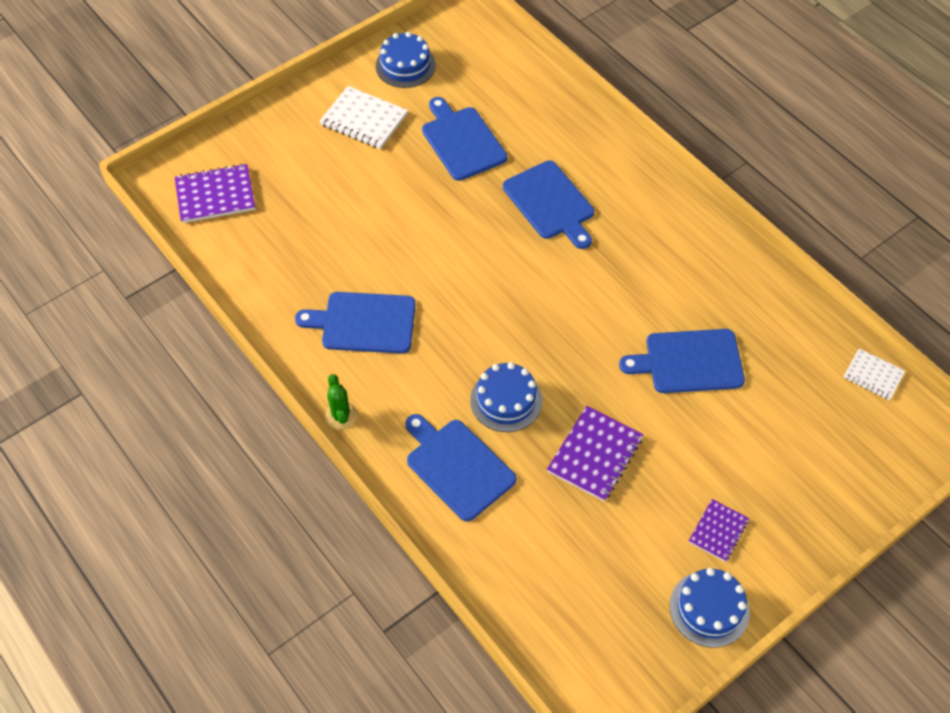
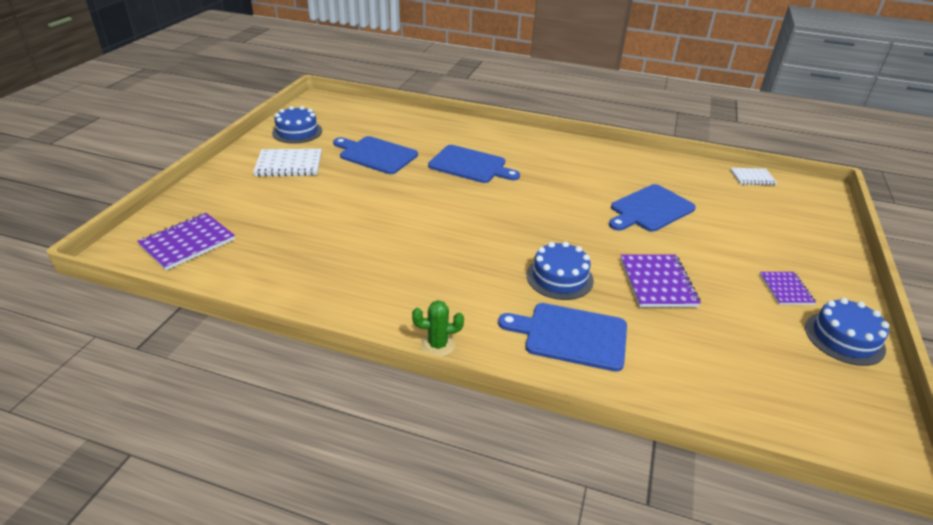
camera: 35 degrees left, 20 degrees down
(341, 415) = (438, 345): green cactus -> green cactus turned 45 degrees counterclockwise
(364, 322) = (398, 275): blue cutting board -> none

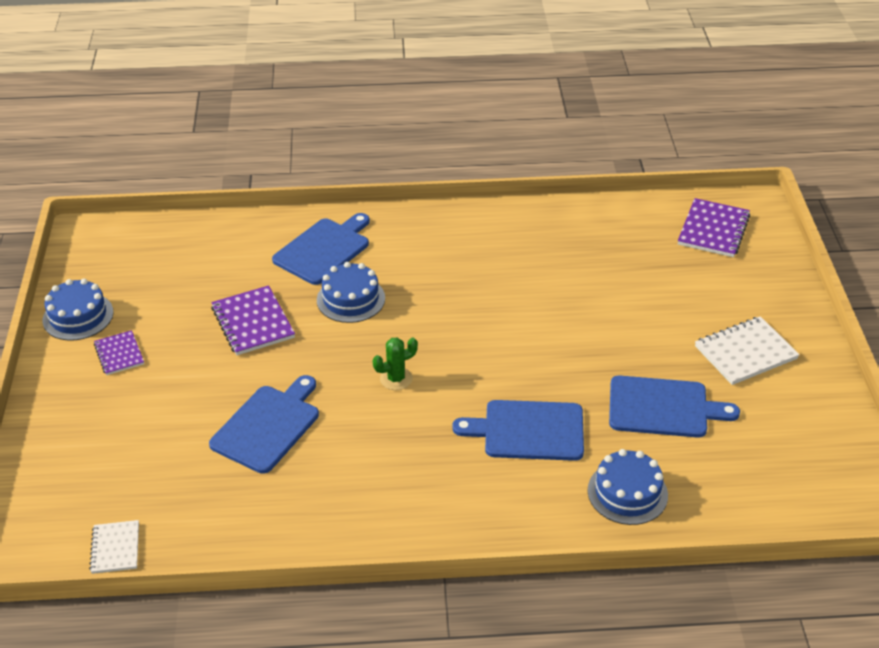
camera: 160 degrees right, 5 degrees up
(297, 132) = (809, 416): blue cake -> blue cake (627, 493)
(438, 345) = (427, 213): green cactus -> green cactus (396, 379)
(571, 335) = (324, 250): blue cutting board -> blue cutting board turned 45 degrees counterclockwise
(752, 178) = (115, 548): white notebook -> white notebook turned 75 degrees counterclockwise

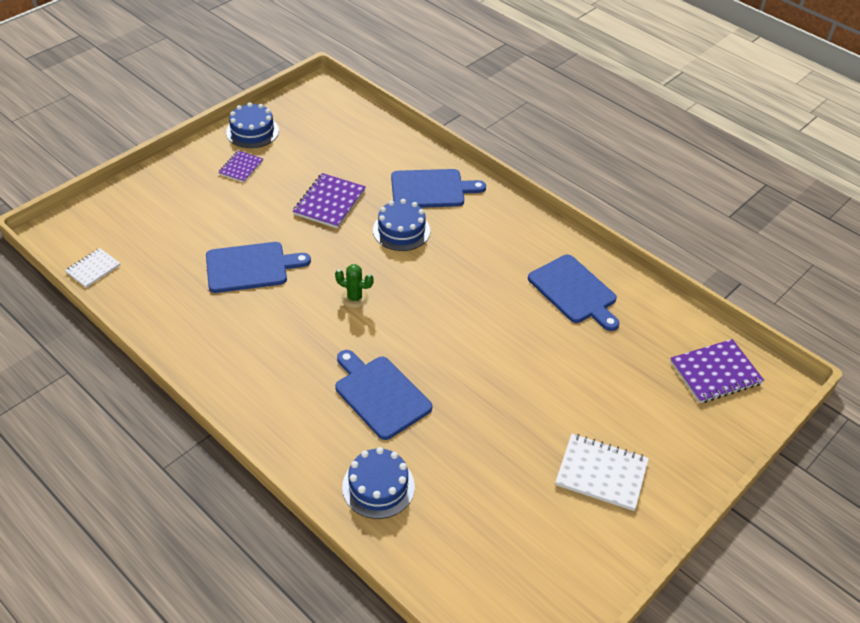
camera: 45 degrees right, 5 degrees up
(663, 408) = (485, 457): blue cutting board -> blue cutting board (574, 291)

